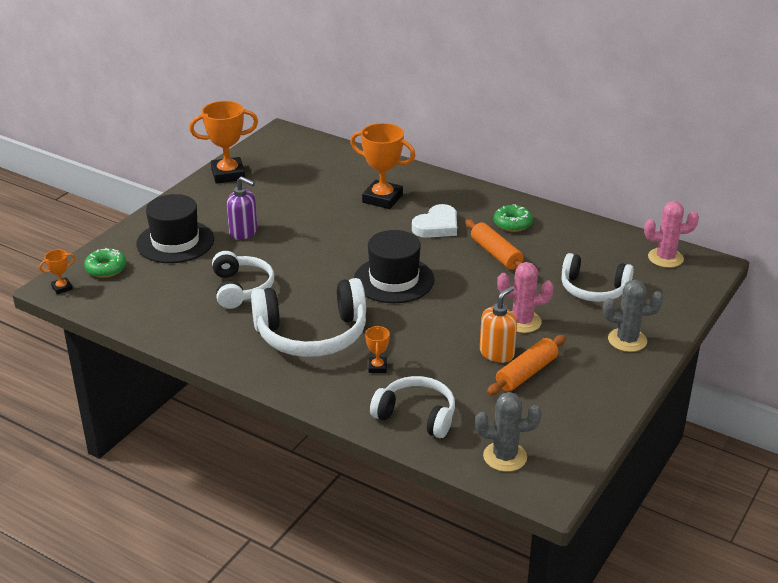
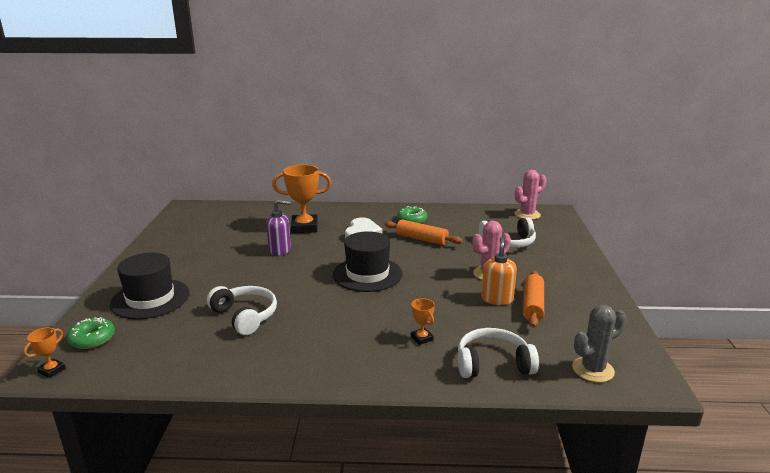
camera: 30 degrees left, 10 degrees down
(228, 174) = (161, 241): orange trophy -> none
(244, 232) = (210, 275): purple soap dispenser -> purple soap dispenser (280, 250)
(312, 335) = (342, 332): white headphones -> none
(627, 340) = (567, 264): grey cactus -> none

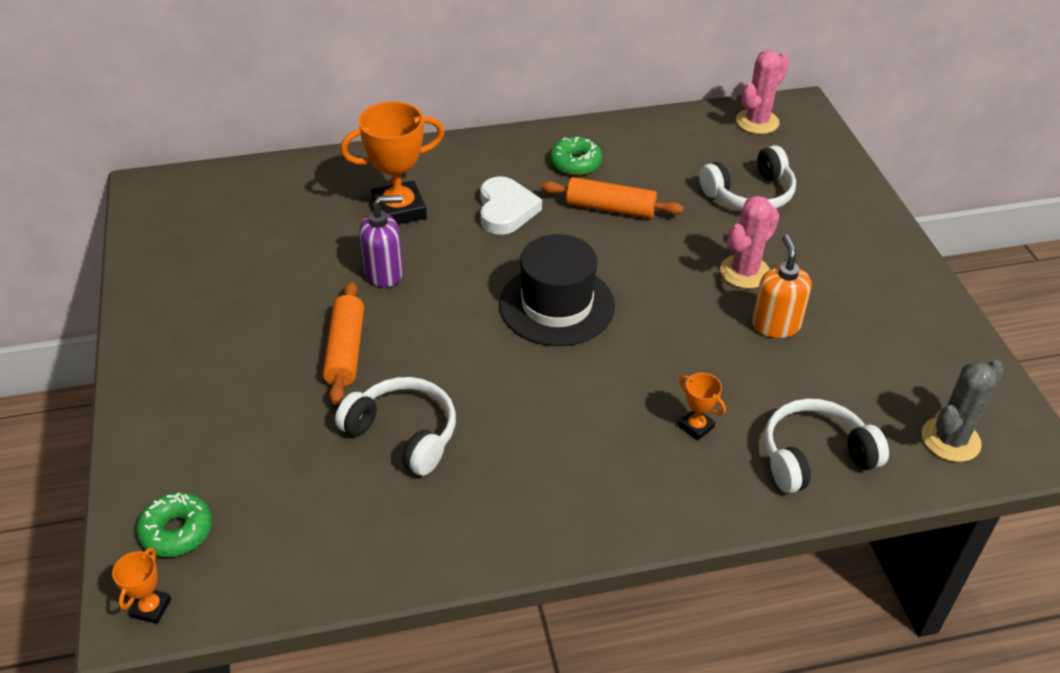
camera: 15 degrees left, 20 degrees up
(150, 299) = (221, 425): black hat -> none
(532, 305) = (831, 329): orange rolling pin -> orange rolling pin (345, 350)

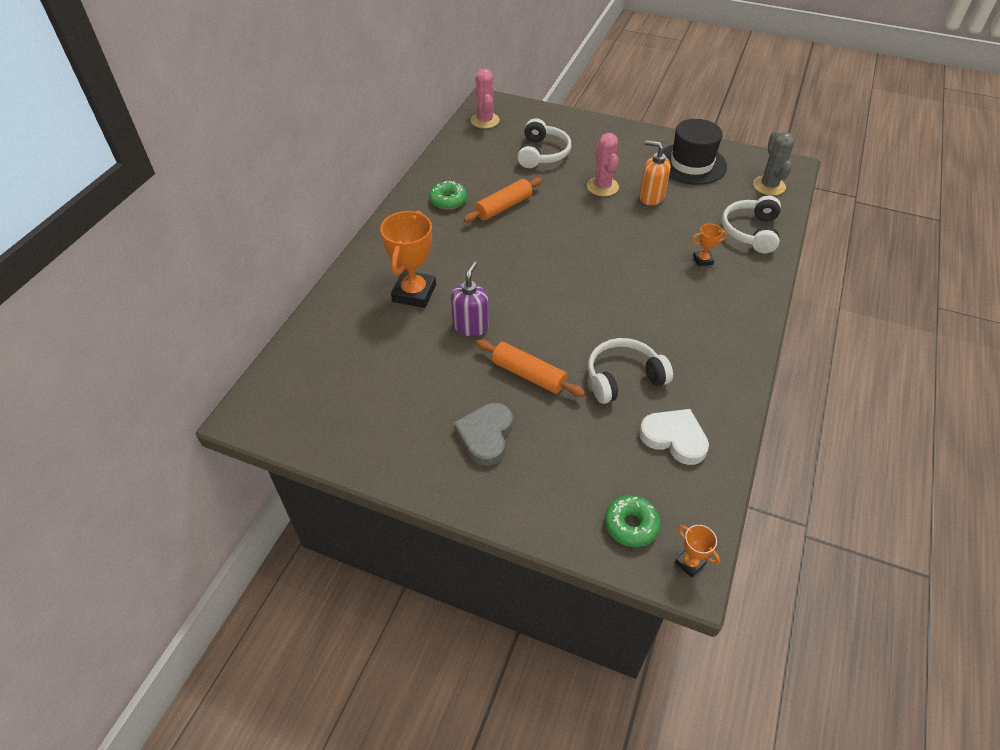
camera: 55 degrees left, 5 degrees up
(231, 357) = (485, 435): none -> grey heart
(506, 210) = (463, 248): white heart -> white heart (674, 438)
(557, 305) = (567, 266): black hat -> black hat (691, 164)

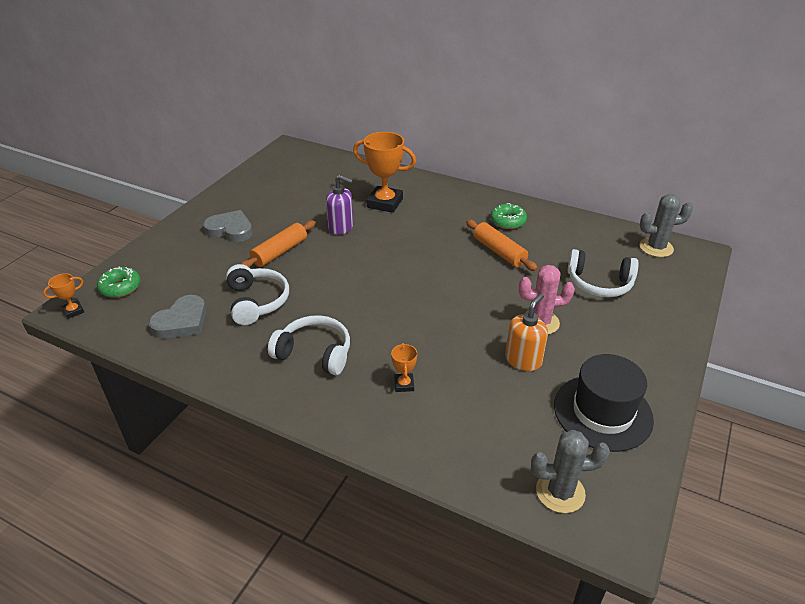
camera: 95 degrees right, 10 degrees down
(485, 120) = (656, 248): pink cactus -> grey cactus
(674, 438) = (182, 321): white heart -> grey heart
(750, 232) = (454, 443): white headphones -> white headphones (315, 353)

